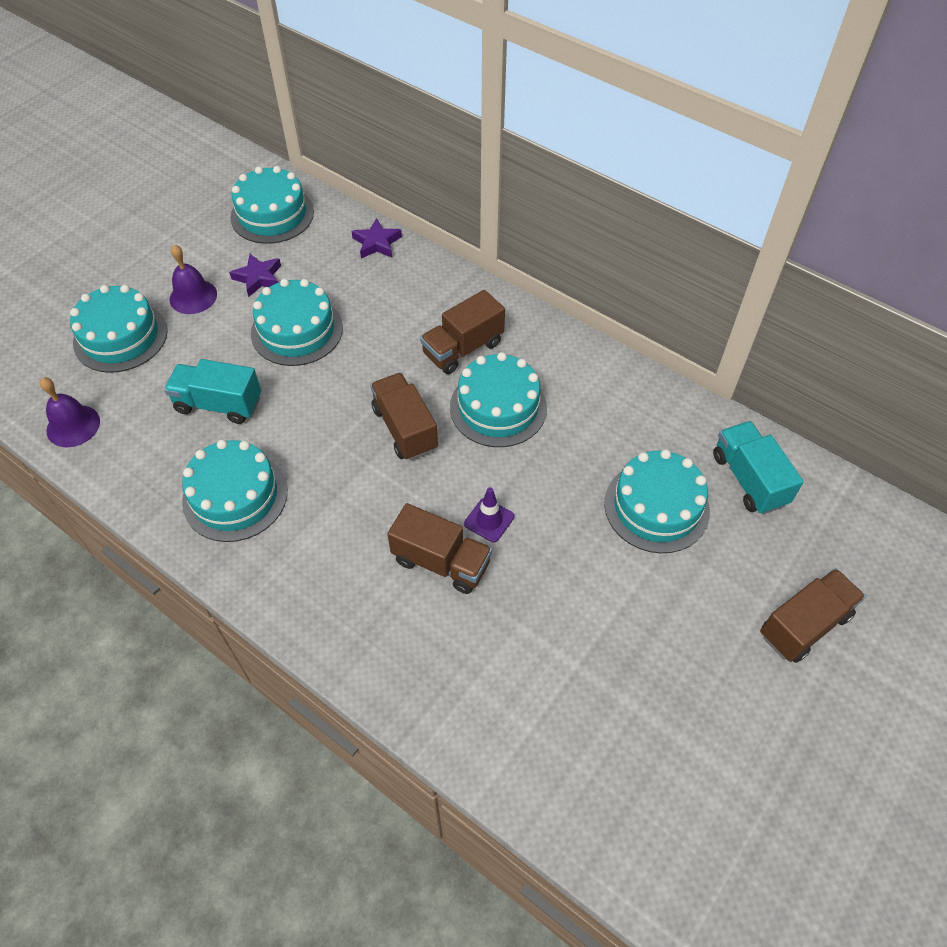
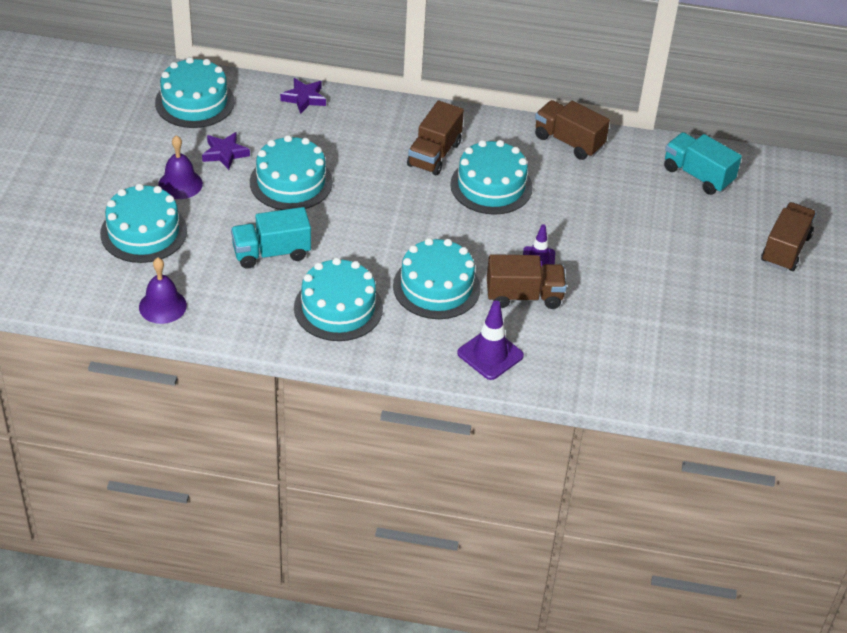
camera: 30 degrees left, 10 degrees down
(351, 624) = (490, 354): none -> purple traffic cone
(405, 429) = (432, 222): brown truck -> brown truck (568, 142)
(656, 507) = (647, 213): turquoise cake -> turquoise cake (436, 287)

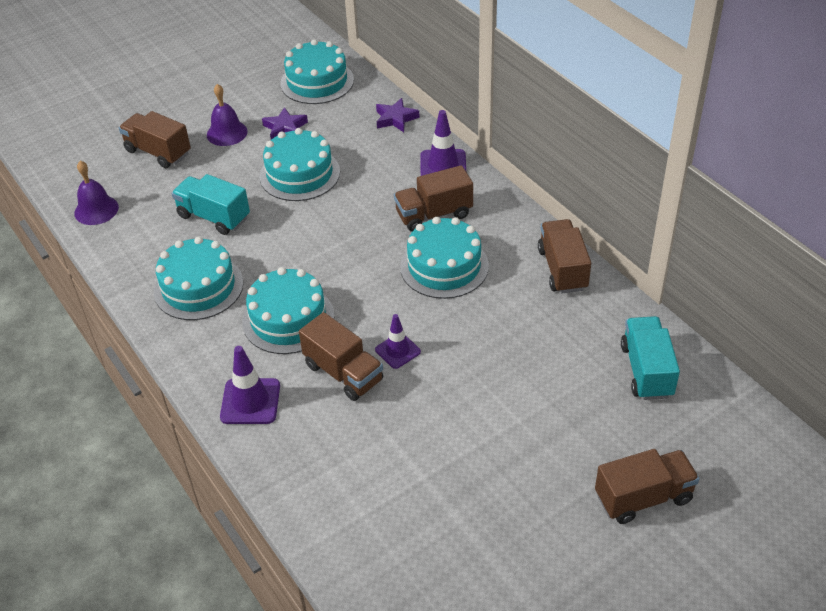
camera: 50 degrees right, 0 degrees up
(143, 232) = (158, 152): turquoise cake -> brown truck
(391, 115) = (443, 165): none -> purple traffic cone

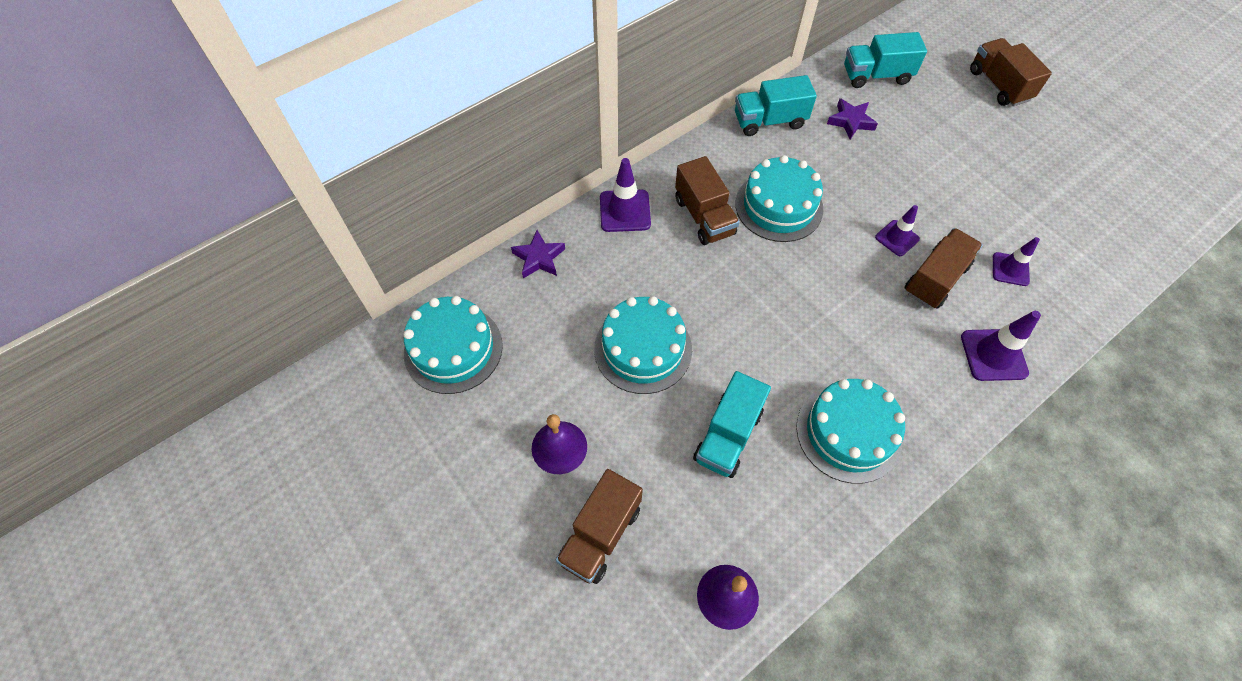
camera: 95 degrees left, 15 degrees up
(285, 128) = (552, 375): purple star -> purple star (850, 121)
(288, 319) = (877, 334): turquoise cake -> none
(348, 439) = (1010, 269): none -> purple traffic cone
(562, 269) = (769, 121): brown truck -> turquoise truck

